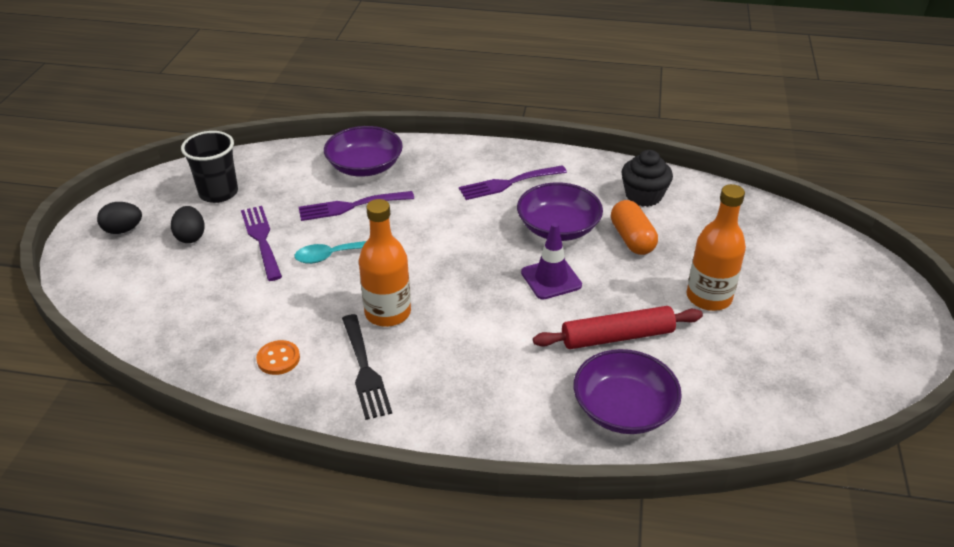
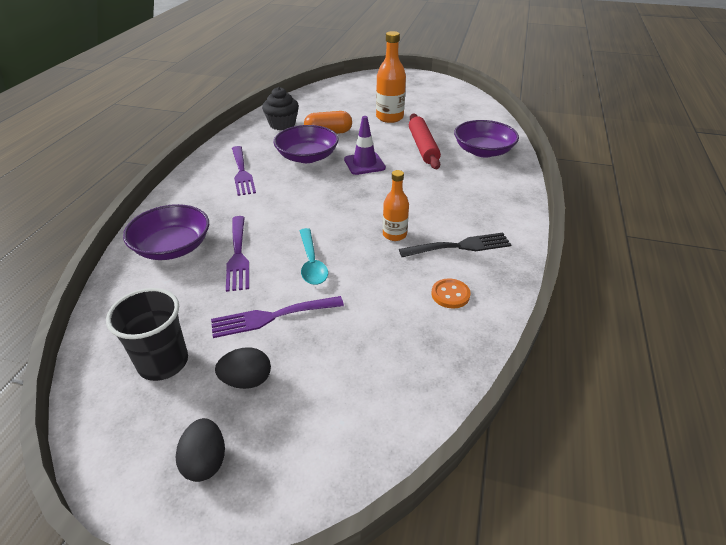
camera: 85 degrees left, 0 degrees up
(388, 313) = (394, 235): orange bottle -> orange bottle, size x0.63

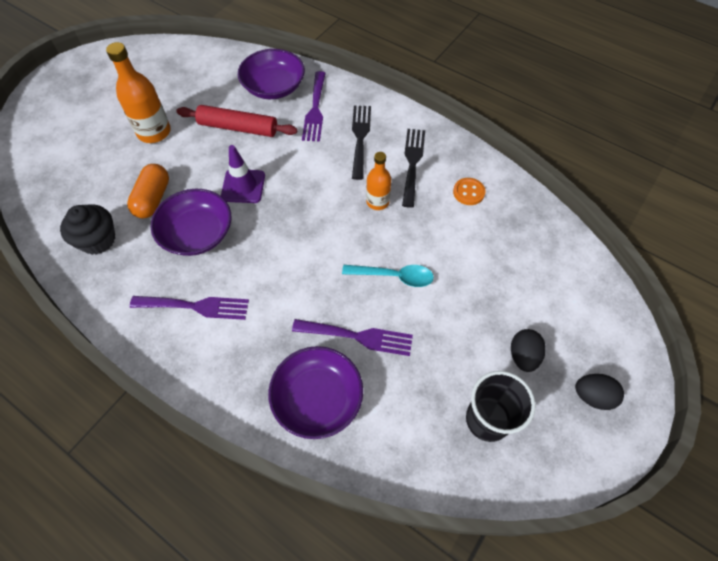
camera: 70 degrees left, 20 degrees up
(271, 317) = (456, 324): purple fork -> purple fork (315, 109)
(465, 208) = (360, 138): none -> black fork

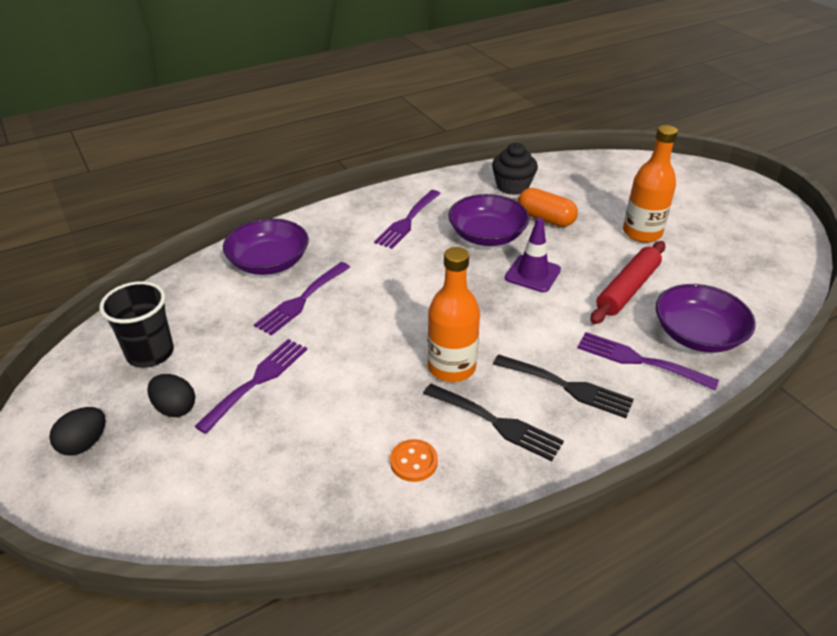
camera: 115 degrees right, 20 degrees down
(377, 202) = (451, 367): orange bottle -> orange bottle, size x1.58
(394, 276) = (344, 345): turquoise spoon -> none
(463, 315) = (257, 381): none -> purple fork

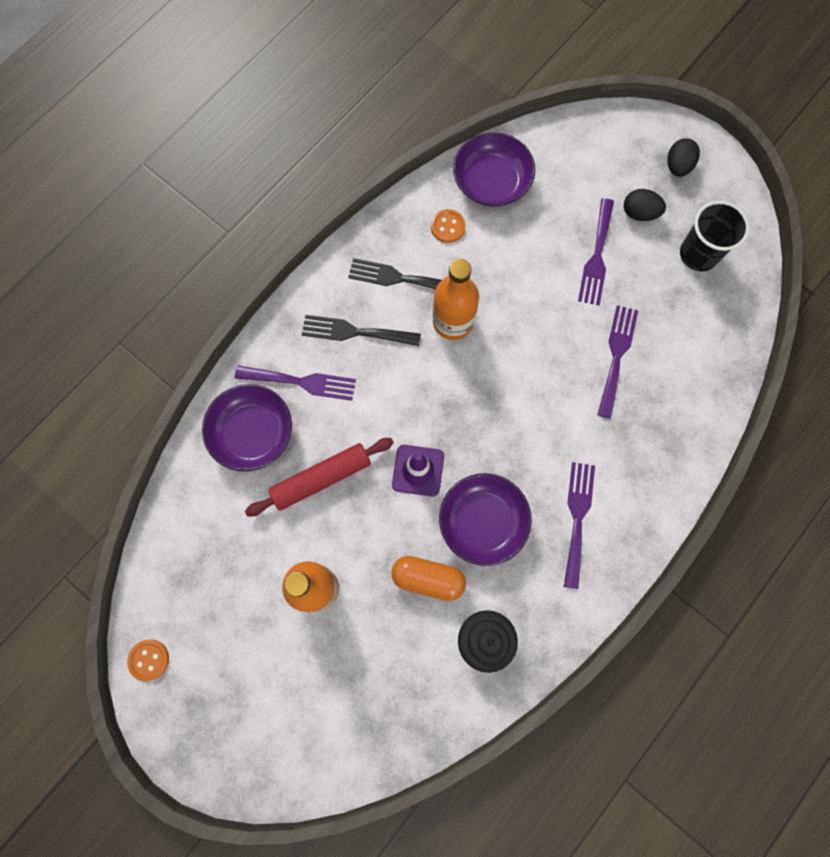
camera: 160 degrees right, 35 degrees up
(269, 262) = (679, 397): purple bowl -> purple bowl (491, 182)
(627, 289) = (321, 478): red rolling pin -> red rolling pin turned 45 degrees clockwise
(789, 228) = (149, 660): none -> orange button

